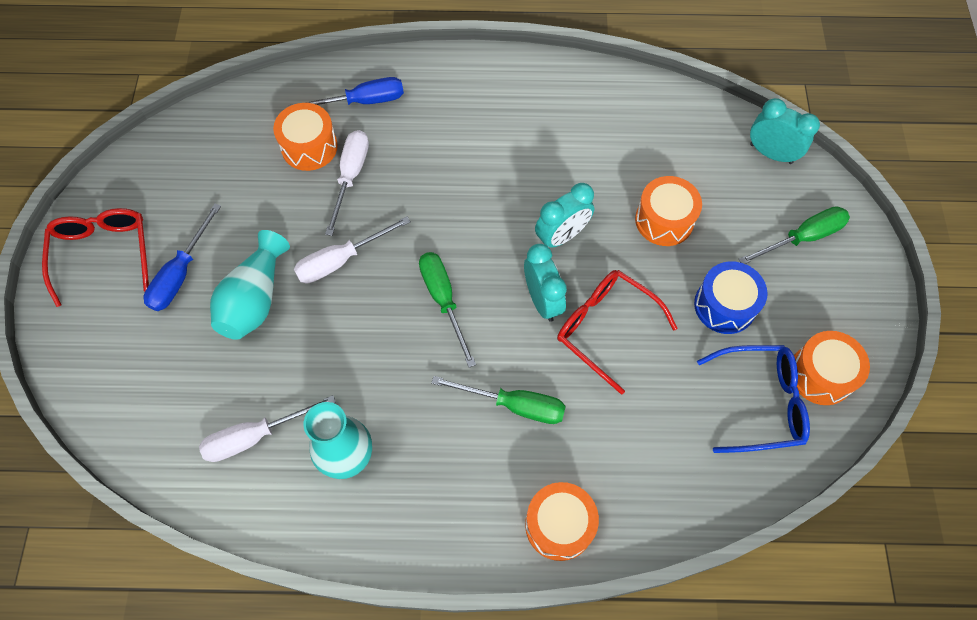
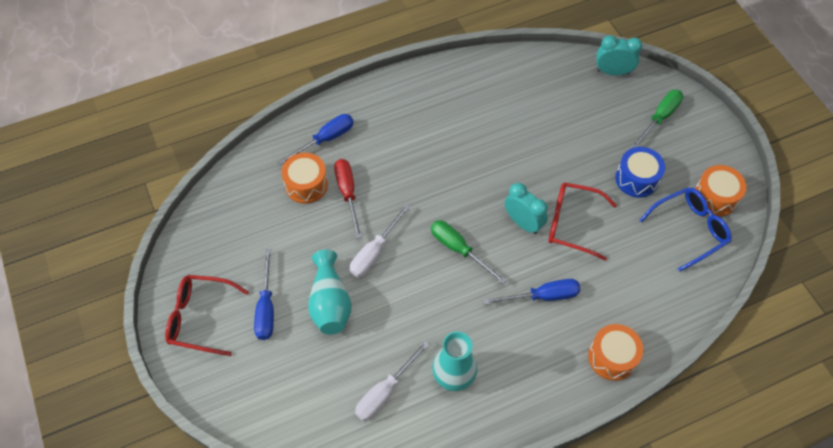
camera: 25 degrees left, 5 degrees down
(103, 253) = (200, 318): red glasses -> red glasses turned 45 degrees counterclockwise
(351, 176) = (348, 193): white screwdriver -> red screwdriver
(514, 405) = (542, 296): green screwdriver -> blue screwdriver
(562, 236) = (512, 176): turquoise clock -> none
(664, 220) = (570, 140): orange drum -> none

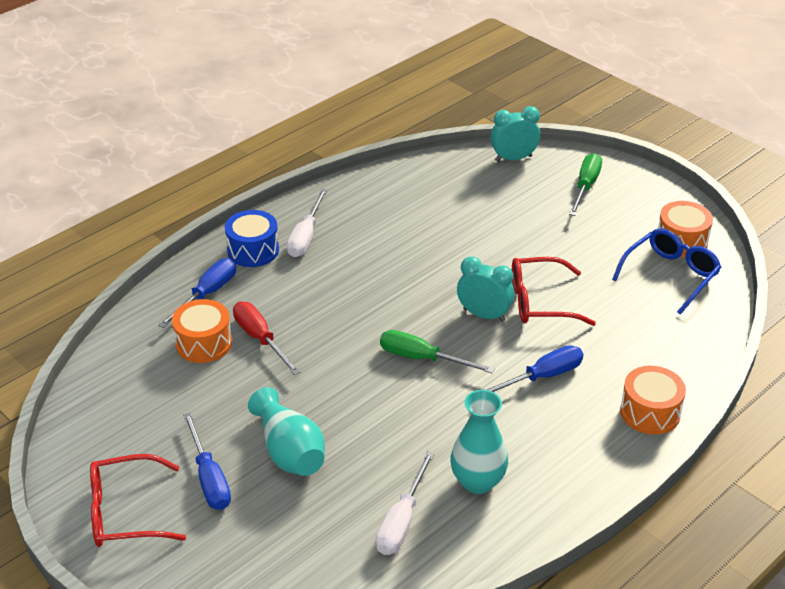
camera: 20 degrees left, 20 degrees down
(374, 252) = (321, 387): white screwdriver -> white screwdriver (305, 236)
(636, 179) = (589, 245): blue drum -> blue drum (253, 250)

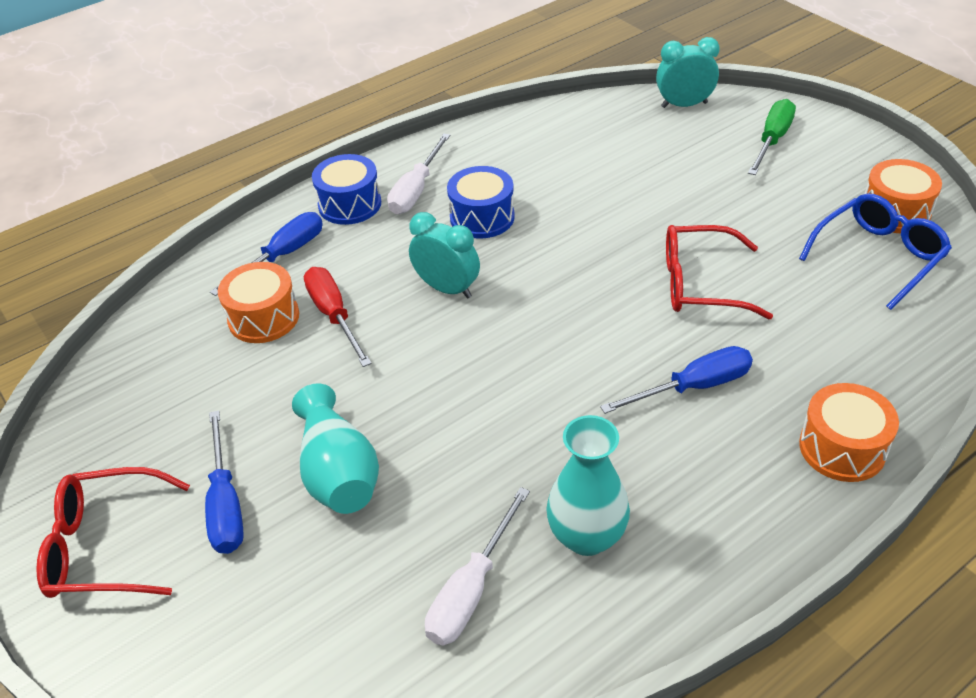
camera: 10 degrees right, 5 degrees up
(363, 257) = (482, 217): none -> blue drum
(422, 358) = (535, 352): green screwdriver -> none
(484, 315) = (624, 298): turquoise clock -> turquoise clock (447, 288)

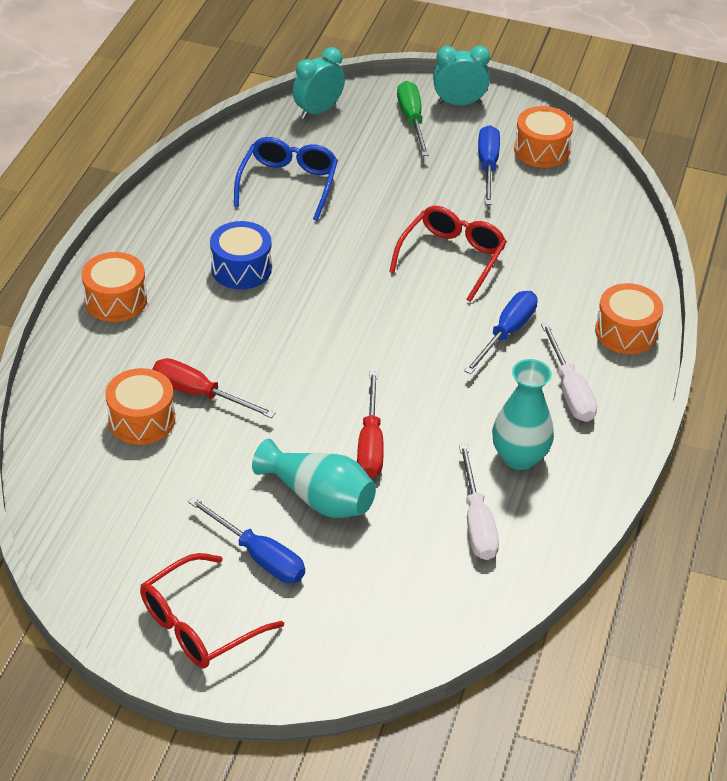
camera: 40 degrees left, 0 degrees up
(283, 256) = (103, 365): blue screwdriver -> blue screwdriver (488, 166)
(350, 204) = (116, 300): blue drum -> orange drum
(416, 190) = (162, 266): white screwdriver -> white screwdriver (569, 390)
(441, 440) = (370, 443): none -> red screwdriver
(447, 288) = (269, 336): turquoise clock -> turquoise clock (459, 103)
(700, 284) = (452, 257): red glasses -> red glasses turned 150 degrees clockwise
(878, 256) = (554, 189): blue glasses -> blue glasses (288, 184)

